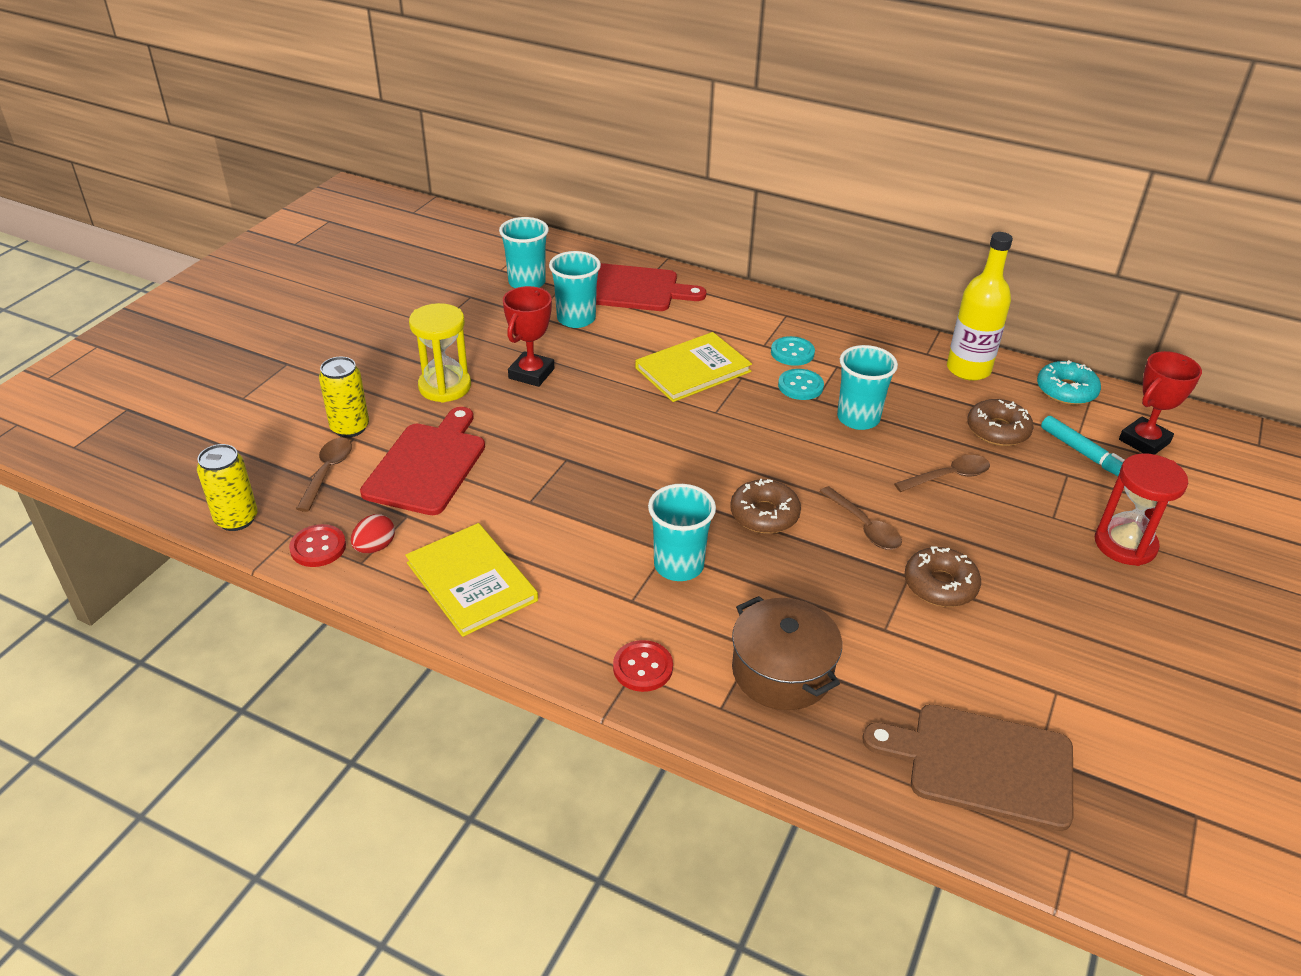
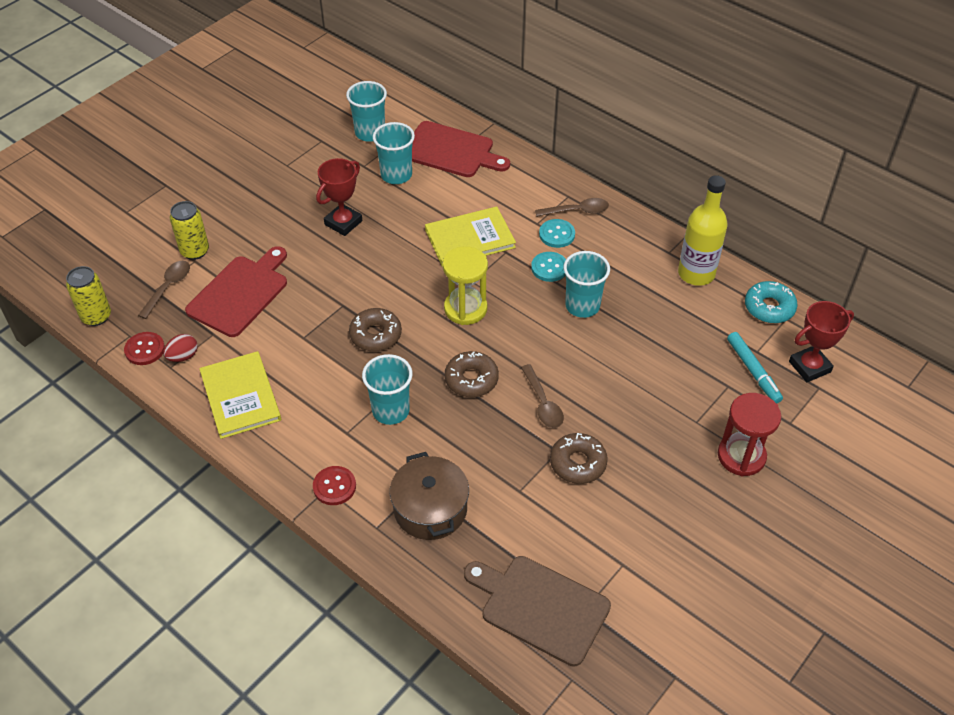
camera: 15 degrees right, 10 degrees up
(445, 387) = (274, 225): yellow hourglass -> yellow hourglass (465, 309)
(948, 476) = (630, 371): brown spoon -> brown spoon (577, 211)
(997, 430) = (691, 336): brown donut -> brown donut (375, 335)

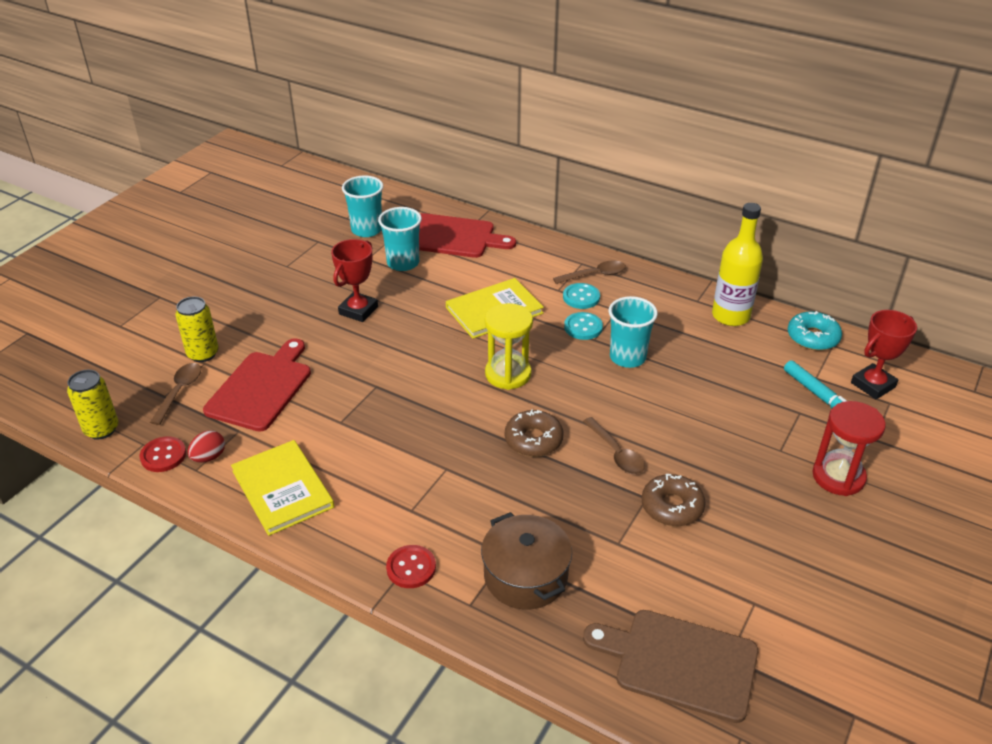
camera: 10 degrees left, 10 degrees down
(375, 335) = (419, 410): brown donut -> none
(391, 411) = (454, 481): turquoise cup -> none

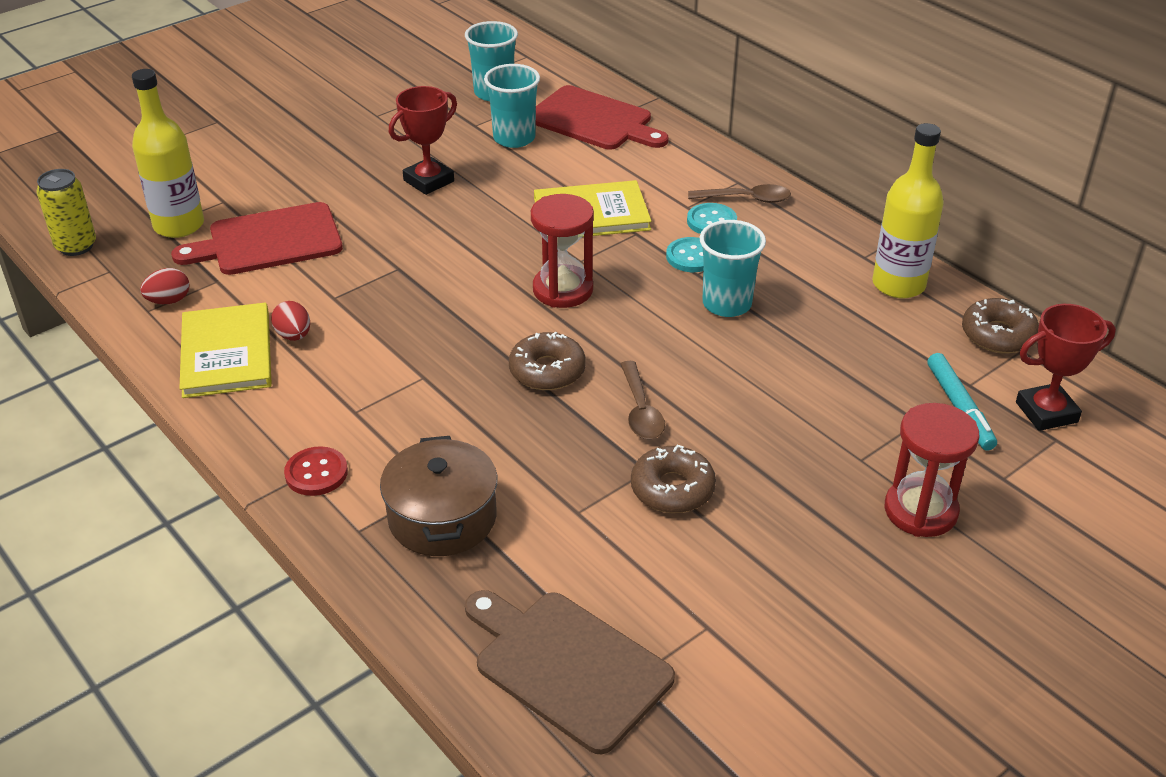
camera: 20 degrees right, 0 degrees up
(163, 455) = (122, 288): red button -> none
(179, 391) = (179, 225): brown spoon -> yellow bottle
(203, 354) = (227, 191): yellow can -> none
(261, 388) = (268, 241): red cutting board -> red cutting board turned 150 degrees counterclockwise
(327, 461) = (294, 335): none -> red egg
(508, 374) = (563, 290): yellow hourglass -> red hourglass
(812, 337) = (998, 335): turquoise donut -> brown donut

